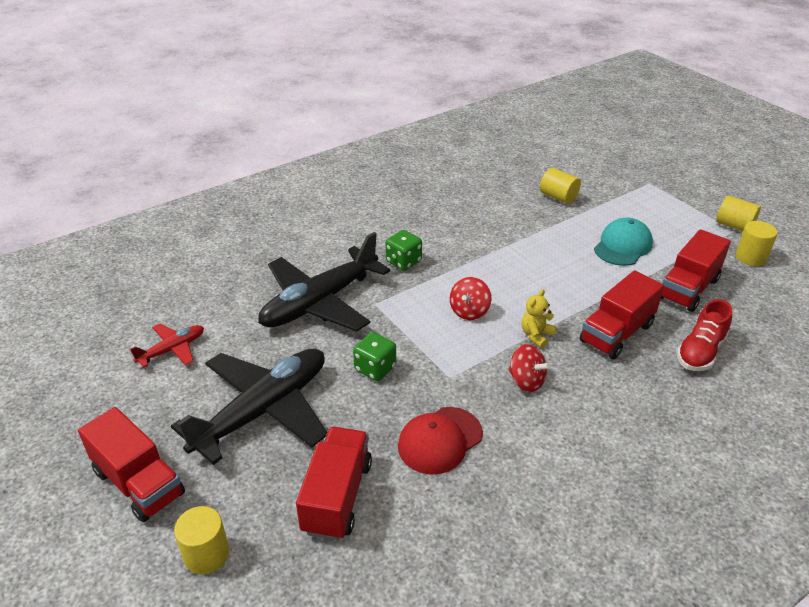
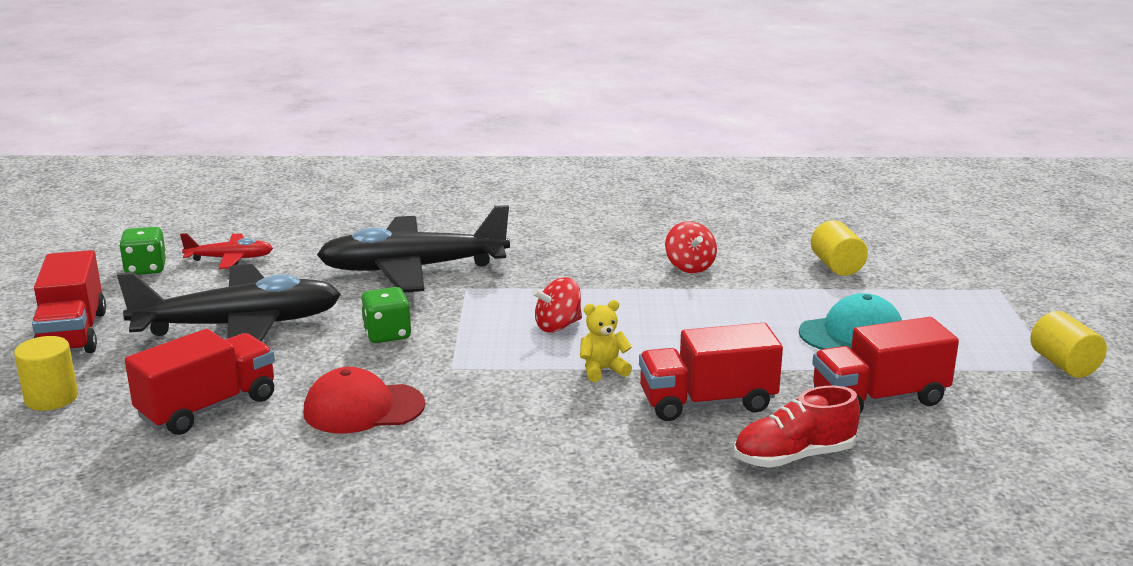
camera: 35 degrees right, 15 degrees down
(403, 261) = (550, 265): green dice -> green dice (146, 269)
(526, 381) = (529, 400): red spinning top -> red spinning top (689, 267)
(751, 257) = (1035, 401): yellow cylinder -> none

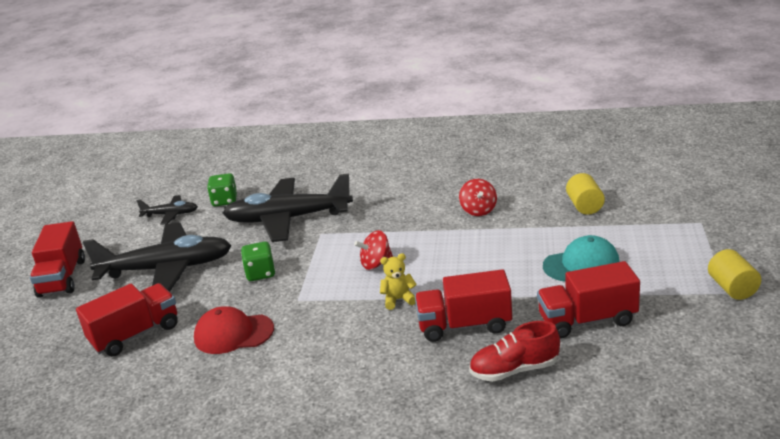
camera: 10 degrees right, 5 degrees up
(51, 398) = (41, 329): yellow cylinder -> none
(146, 269) = (116, 224): green dice -> green dice (224, 201)
(230, 259) = (171, 214): red plane -> black plane

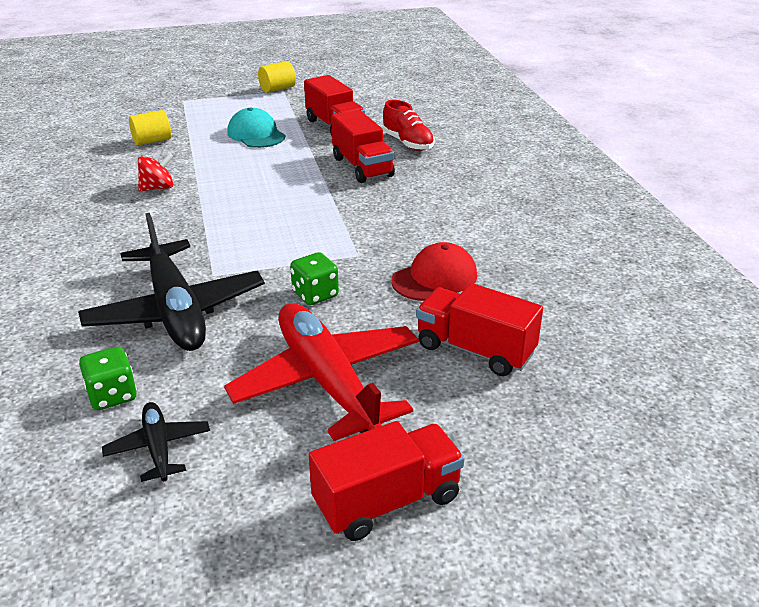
camera: 115 degrees left, 5 degrees up
(167, 269) = (327, 381): black plane -> red plane
(233, 334) = (434, 278): red cap -> red cap turned 105 degrees counterclockwise
(376, 263) = (275, 225): red spinning top -> none
(398, 300) = (336, 201): yellow teddy bear -> none

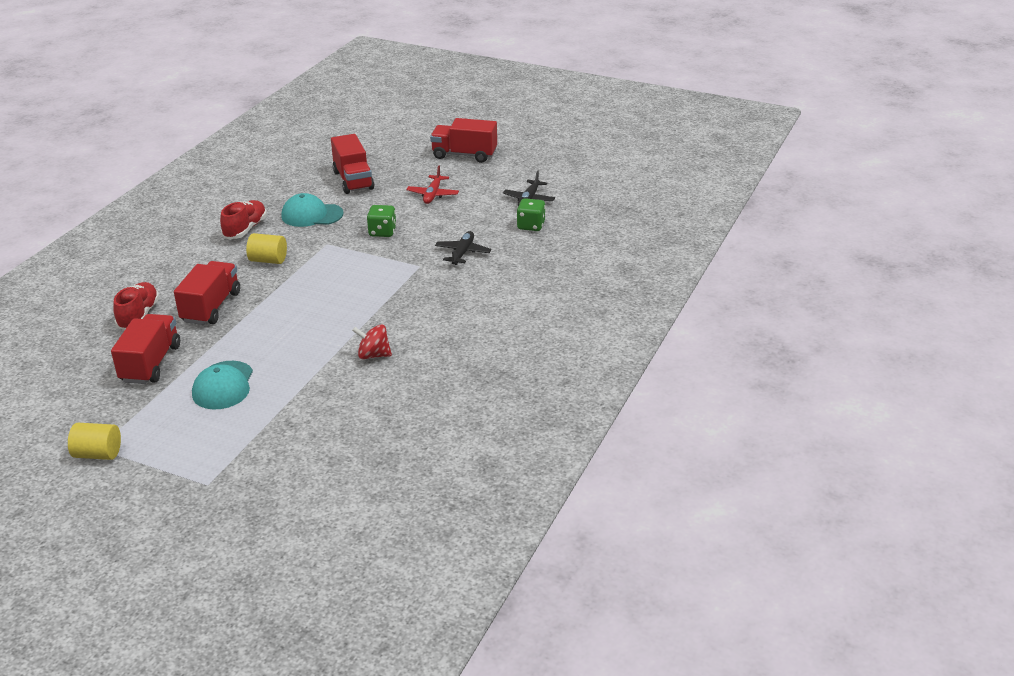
camera: 140 degrees left, 0 degrees up
(152, 141) = (314, 421): yellow cylinder -> yellow cylinder (268, 260)
(176, 311) = (462, 253): black plane -> black plane, size x0.47
(327, 381) = (433, 195): red plane -> red plane, size x0.47
(434, 278) = (312, 215): red cap -> turquoise cap
(472, 233) = (245, 229): none -> red shoe

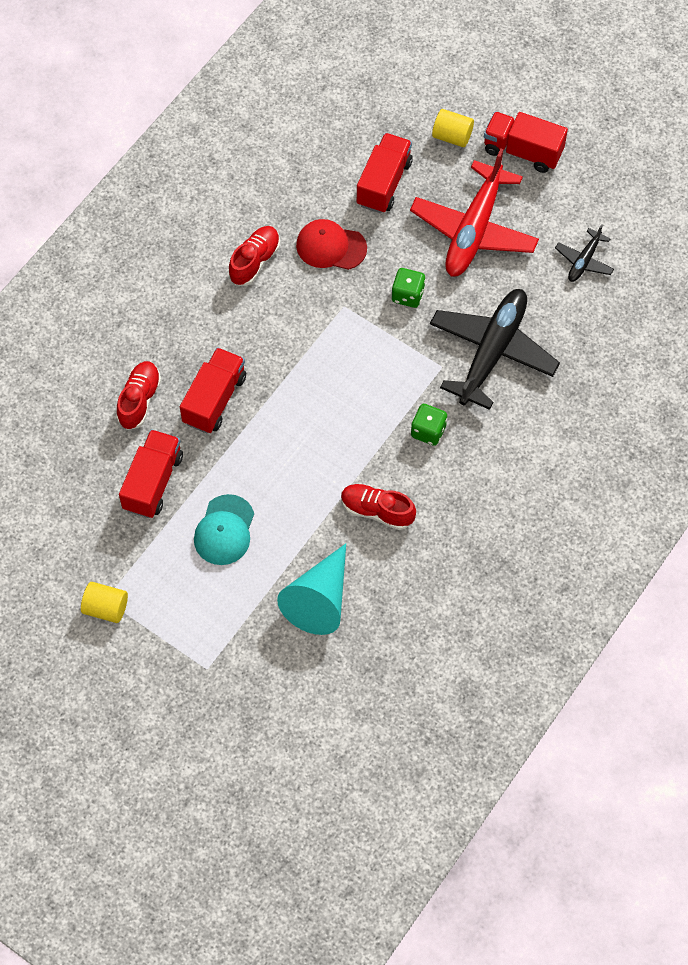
camera: 10 degrees right, 30 degrees up
(268, 260) = (278, 326): yellow cylinder -> yellow cylinder (452, 136)
(312, 215) = (331, 247): turquoise cap -> red cap
(323, 419) = (319, 599): none -> turquoise cone
(353, 180) = (384, 183): red truck -> red truck turned 150 degrees counterclockwise
(373, 355) = (377, 511): red spinning top -> red shoe
(433, 195) = (474, 230): red plane -> red plane, size x2.11
(462, 253) = (492, 351): black plane -> black plane, size x2.11
(531, 226) = (577, 314): green dice -> green dice (428, 431)

